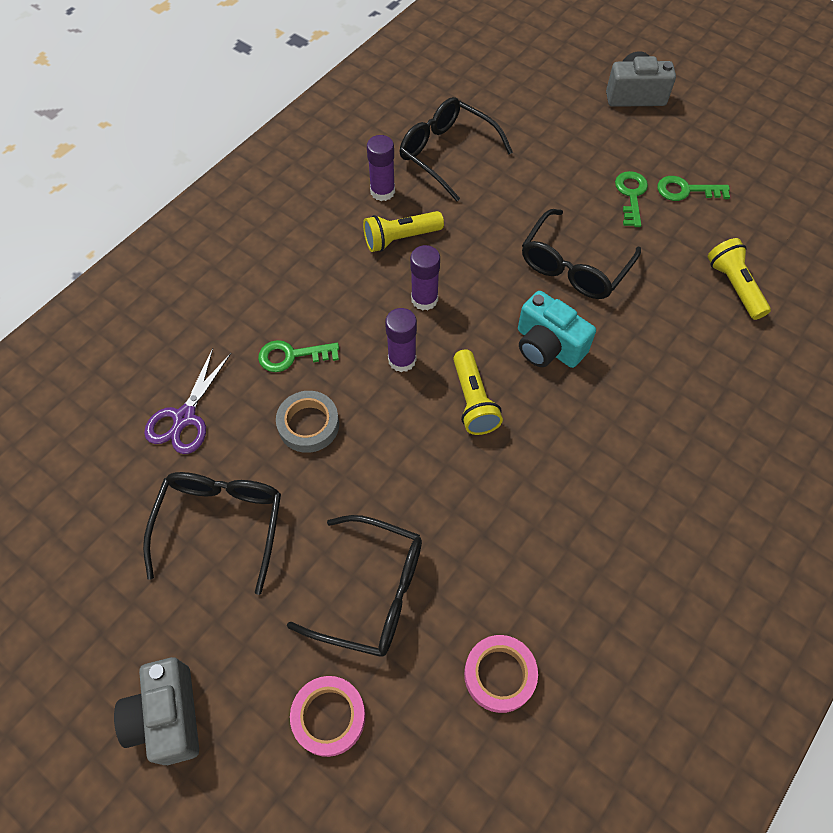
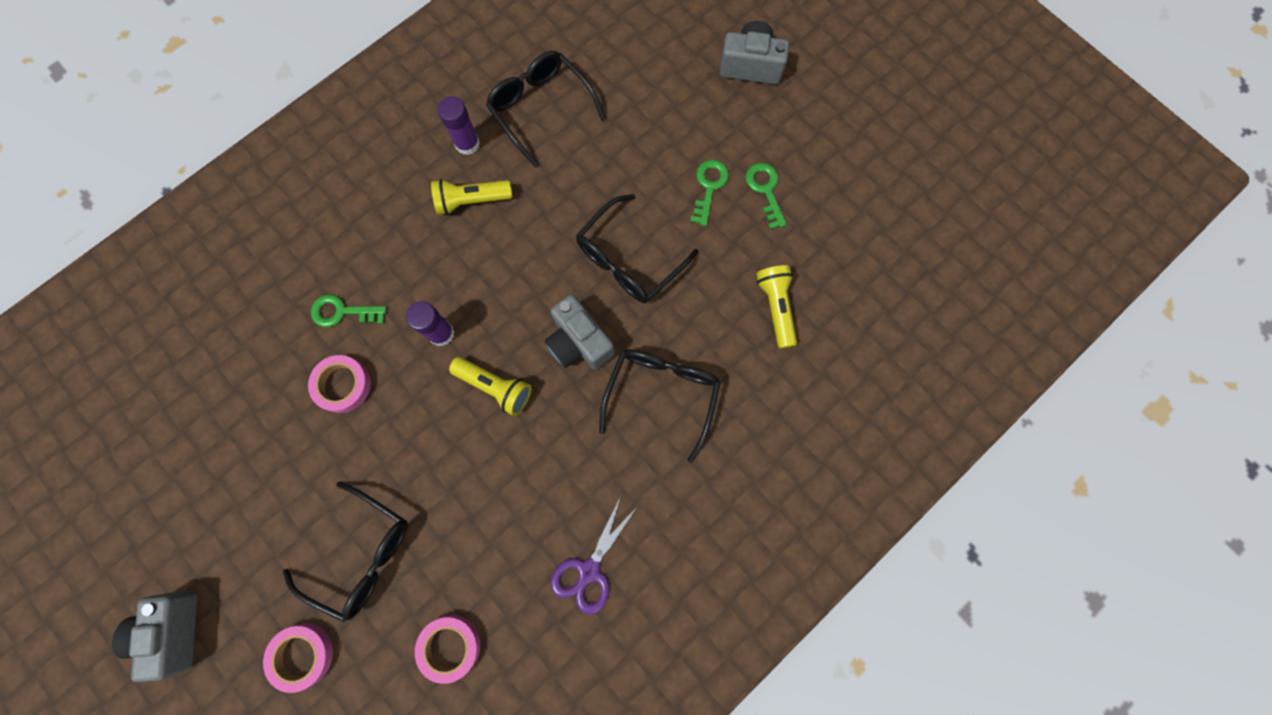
camera: 10 degrees right, 15 degrees up
(184, 417) = (235, 358): purple scissors -> purple scissors (589, 570)
(221, 525) = (248, 468): black glasses -> black glasses (661, 395)
(308, 425) = (343, 385): grey tape -> pink tape
(424, 299) = (477, 272): purple glue stick -> none
(473, 401) = (495, 387): yellow flashlight -> yellow flashlight turned 60 degrees counterclockwise
(547, 346) = (579, 342): turquoise camera -> grey camera
(686, 190) = (765, 190): green key -> green key turned 60 degrees clockwise

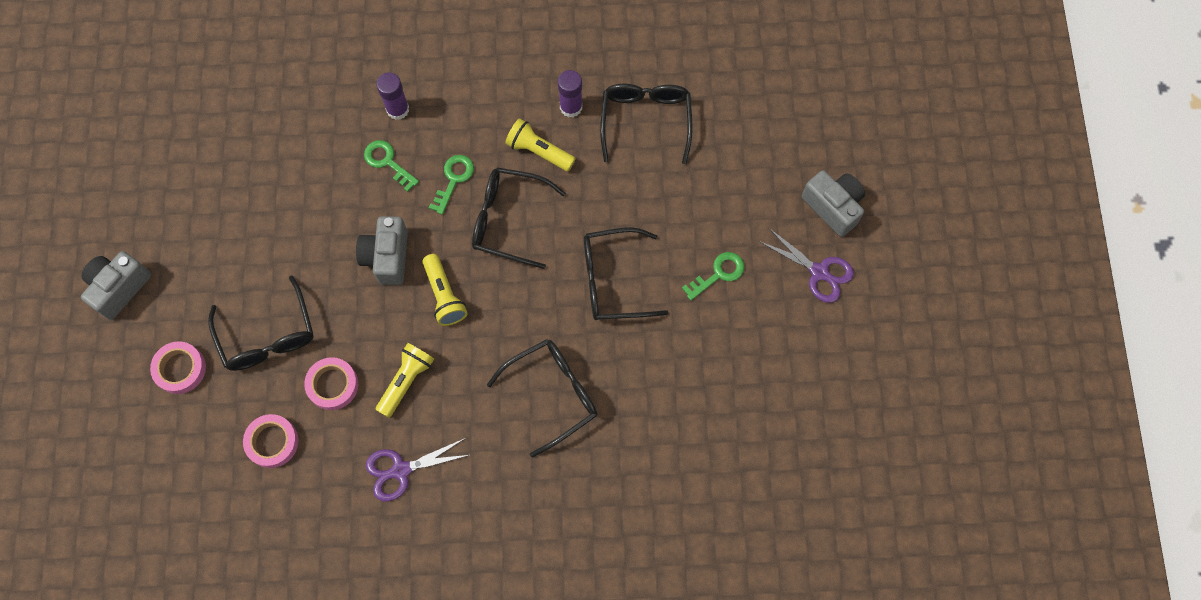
camera: 40 degrees right, 5 degrees down
(343, 385) = (347, 213): pink tape -> pink tape (333, 385)
(441, 333) = (440, 229): purple glue stick -> purple glue stick (398, 109)
(496, 278) = (509, 220): none -> black glasses
(579, 342) = (527, 310): grey camera -> grey camera (387, 257)
(765, 190) = (759, 309): green key -> green key (453, 179)
(776, 307) = (689, 400): yellow flashlight -> yellow flashlight (406, 381)
(785, 125) = (819, 272): none -> purple scissors

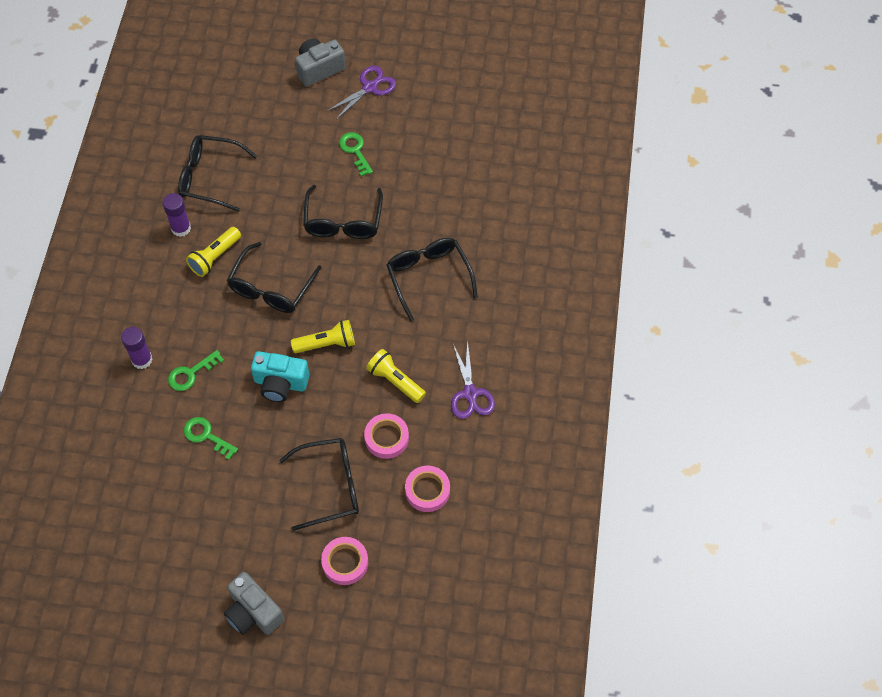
camera: 80 degrees left, 10 degrees down
(387, 257) = (280, 383): grey camera -> turquoise camera
(453, 179) = (222, 324): green key -> green key (206, 436)

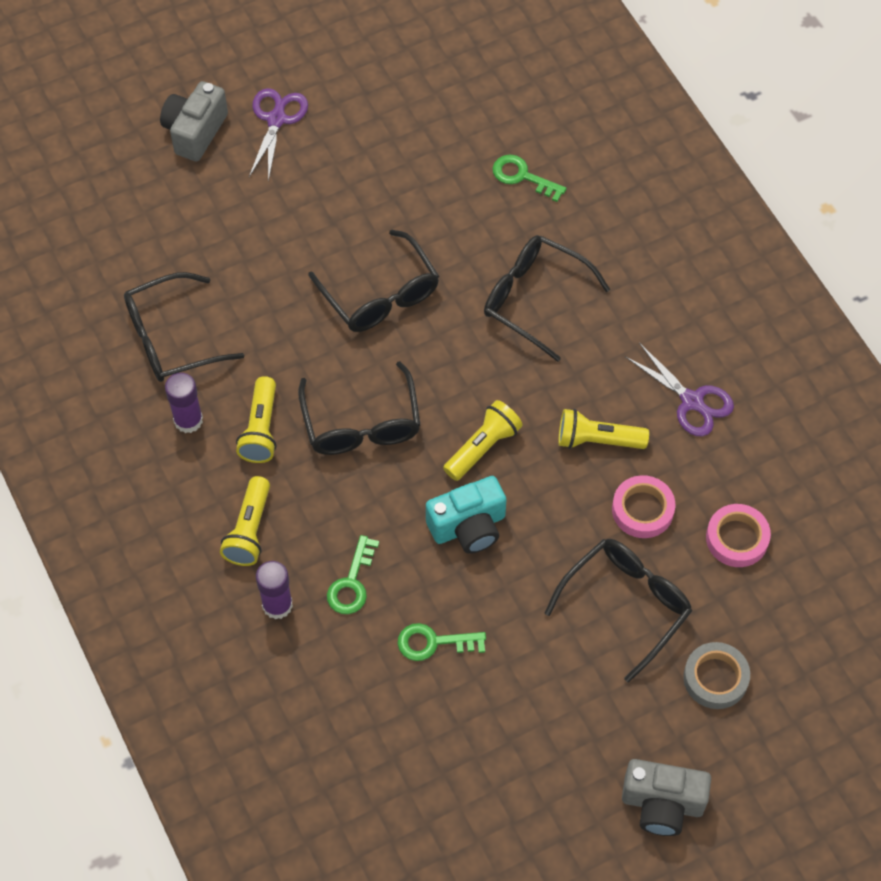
camera: 35 degrees left, 0 degrees up
(162, 309) = (249, 530): none -> yellow flashlight
(345, 562) = (715, 678): pink tape -> grey tape
(355, 151) = (323, 204): green key -> green key (522, 176)

